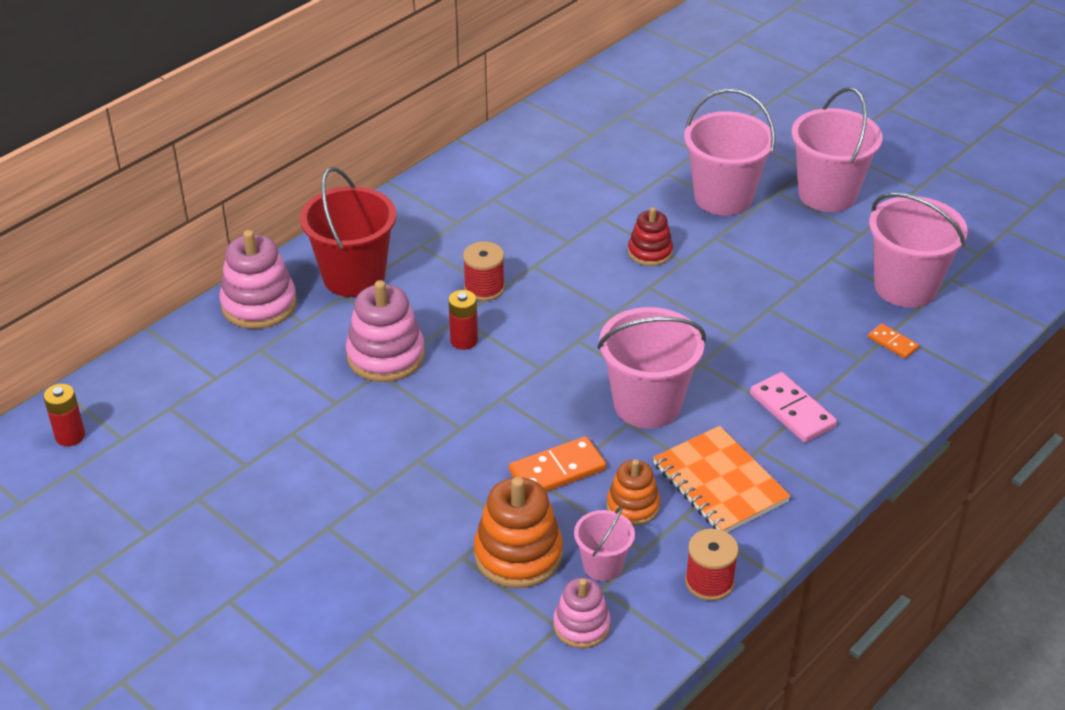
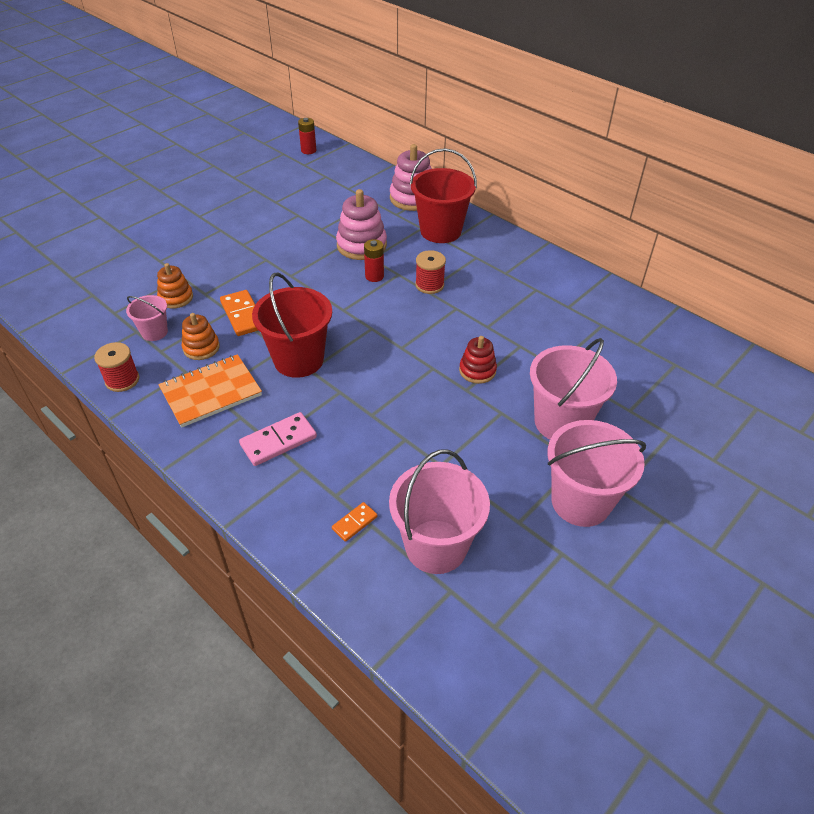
camera: 90 degrees right, 5 degrees up
(518, 554) = (176, 298): orange stacking toy -> orange stacking toy, size x0.62
(581, 626) = (110, 322): pink stacking toy -> none
(647, 404) = (298, 360): pink bucket -> red bucket

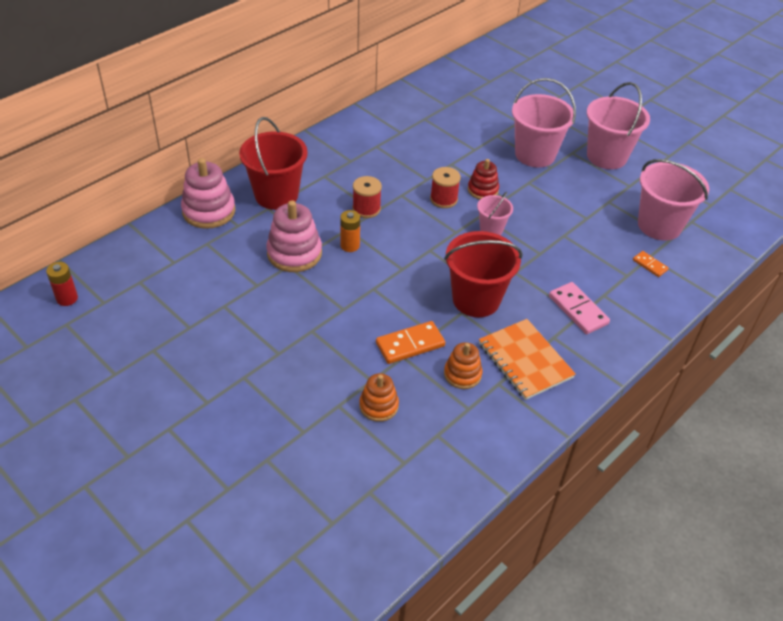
camera: 90 degrees left, 0 degrees up
(122, 380) = (515, 435): red spool -> red spool (443, 199)
(154, 332) = (439, 418): pink bucket -> pink bucket (491, 229)
(374, 276) = (350, 245): red battery -> orange battery

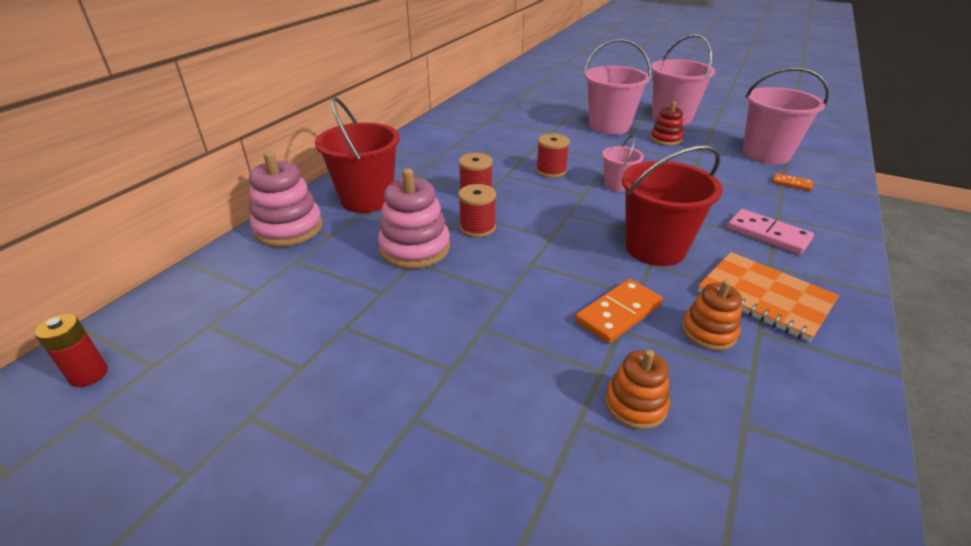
camera: 15 degrees left, 10 degrees down
(350, 245) = (477, 227): orange battery -> red spool
(483, 190) = (583, 158): red stacking toy -> red stacking toy (665, 139)

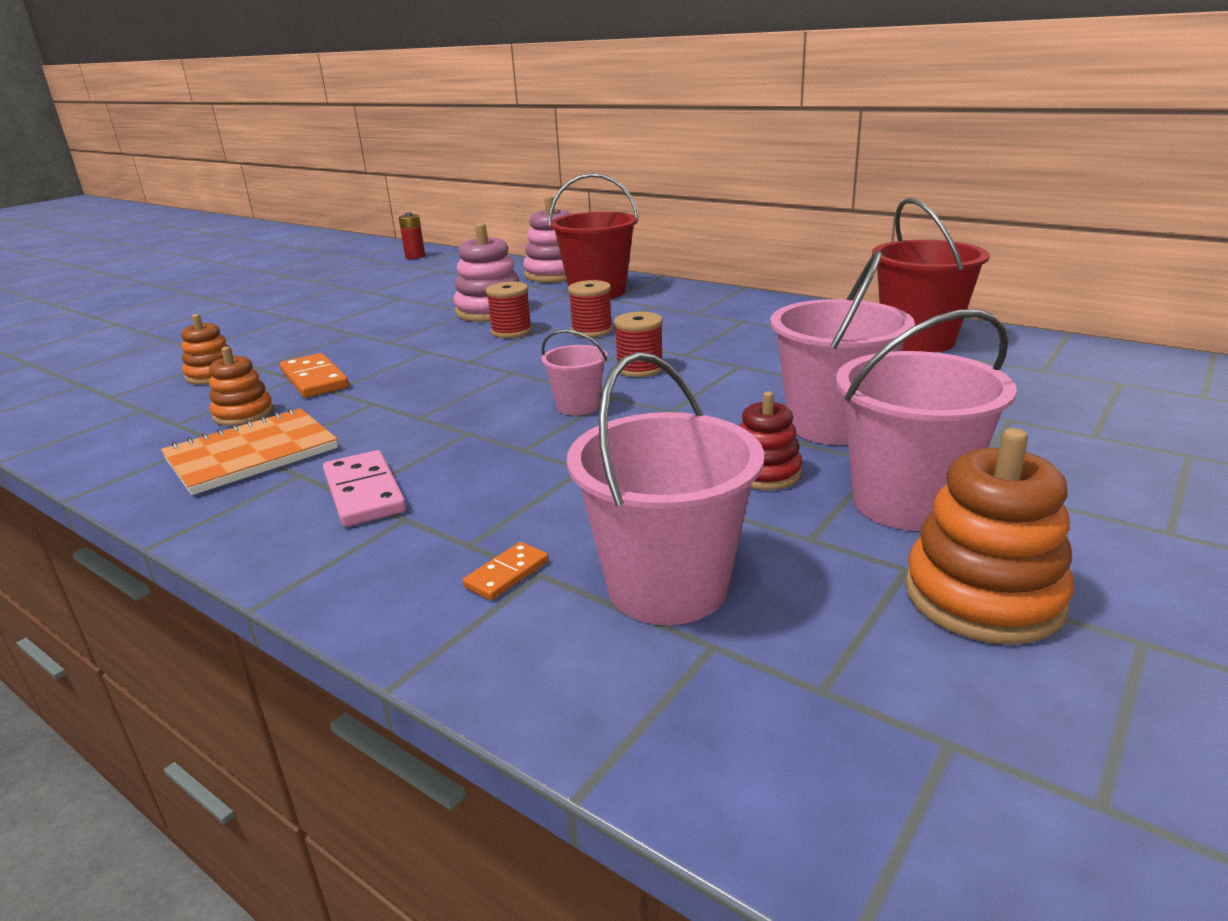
camera: 100 degrees right, 10 degrees down
(655, 248) = (400, 409): red bucket -> red bucket (918, 340)
(722, 113) = (983, 596): none -> orange stacking toy
(768, 234) = (364, 493): pink domino -> pink domino turned 75 degrees counterclockwise

